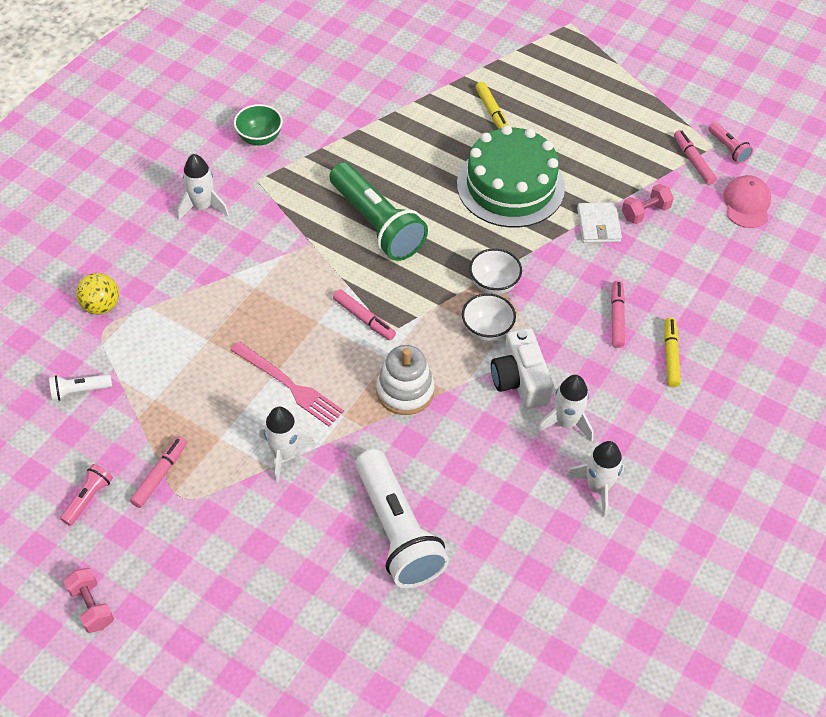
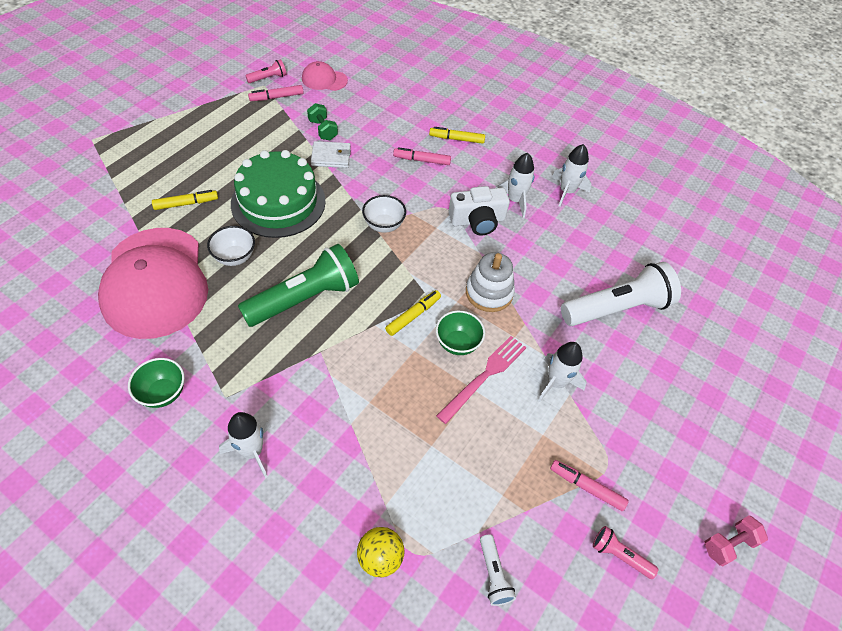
camera: 90 degrees left, 0 degrees up
(330, 360) = (457, 343): none -> green bowl
(364, 318) = (413, 316): pink marker -> yellow marker
(383, 109) = (155, 282): none -> pink cap
(487, 330) = (429, 234): white bowl -> white bowl (235, 257)
(645, 212) = (323, 130): pink dumbbell -> green dumbbell

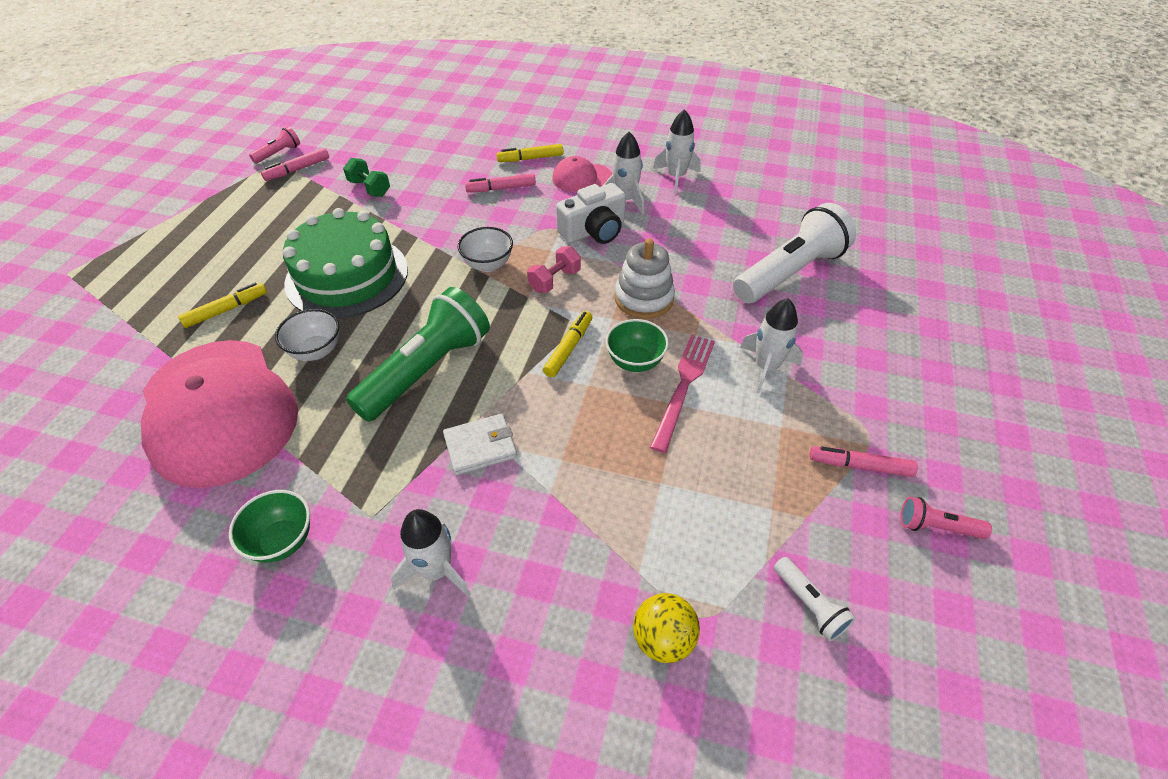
camera: 15 degrees left, 5 degrees down
(324, 79) = (348, 139): pink cap -> pink cap (581, 178)
(331, 156) = (391, 212): white wallet -> white wallet (480, 446)
(728, 544) = (1040, 471): pink dumbbell -> pink dumbbell (554, 280)

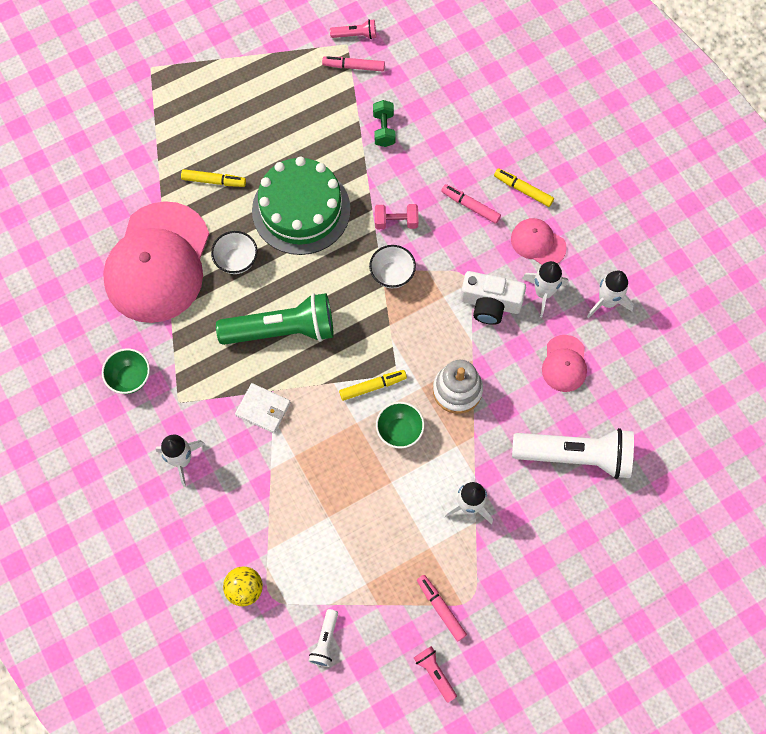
camera: 45 degrees right, 20 degrees up
(554, 280) = (419, 325): pink dumbbell -> pink dumbbell (396, 222)
(683, 386) = (407, 473): pink fork -> none
(699, 227) = (564, 364): none -> pink cap

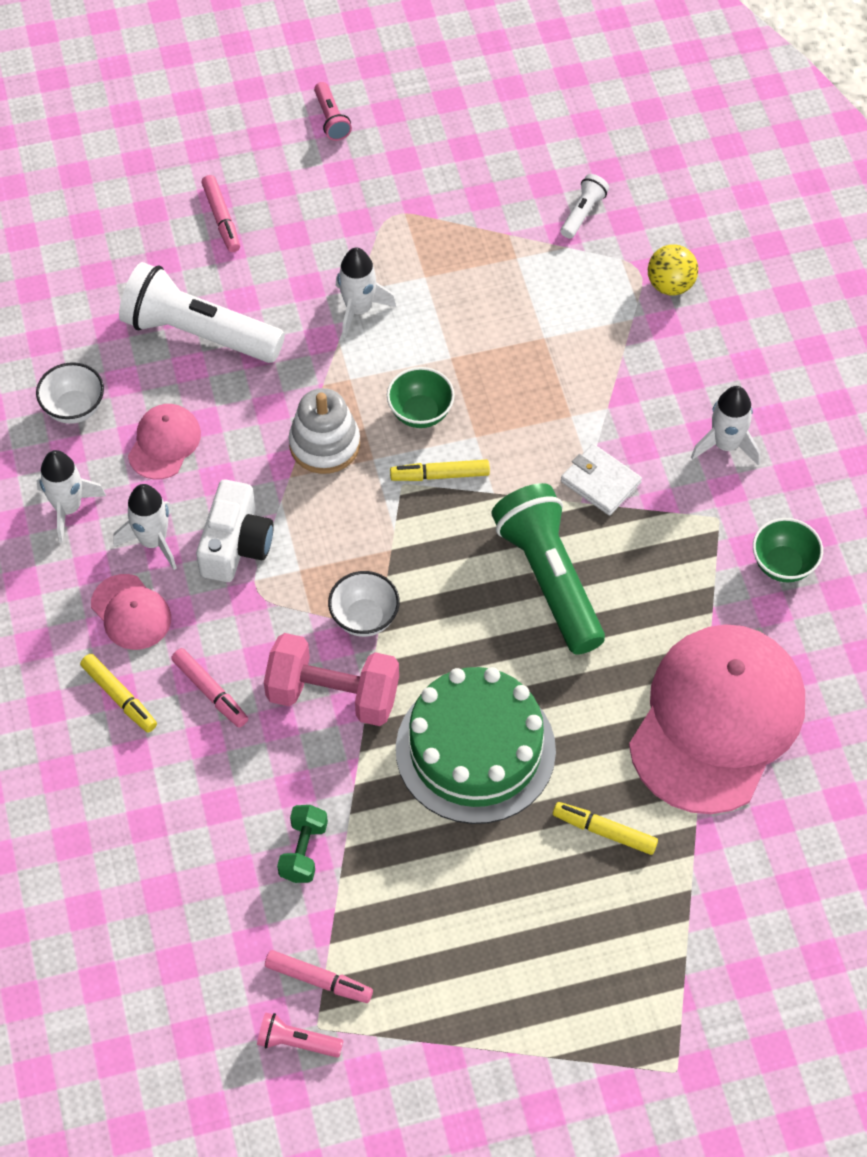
camera: 165 degrees left, 10 degrees down
(236, 261) = (594, 694): white bowl -> white bowl (74, 408)
(282, 330) = (549, 579): green flashlight -> green flashlight turned 60 degrees clockwise
(396, 222) = (333, 695): pink dumbbell -> pink dumbbell, size x1.81
(434, 673) = (461, 156): pink flashlight -> pink flashlight (331, 119)
(441, 609) = (432, 214): pink marker -> pink marker (221, 218)
(490, 303) = (235, 544): white camera -> white camera turned 75 degrees clockwise

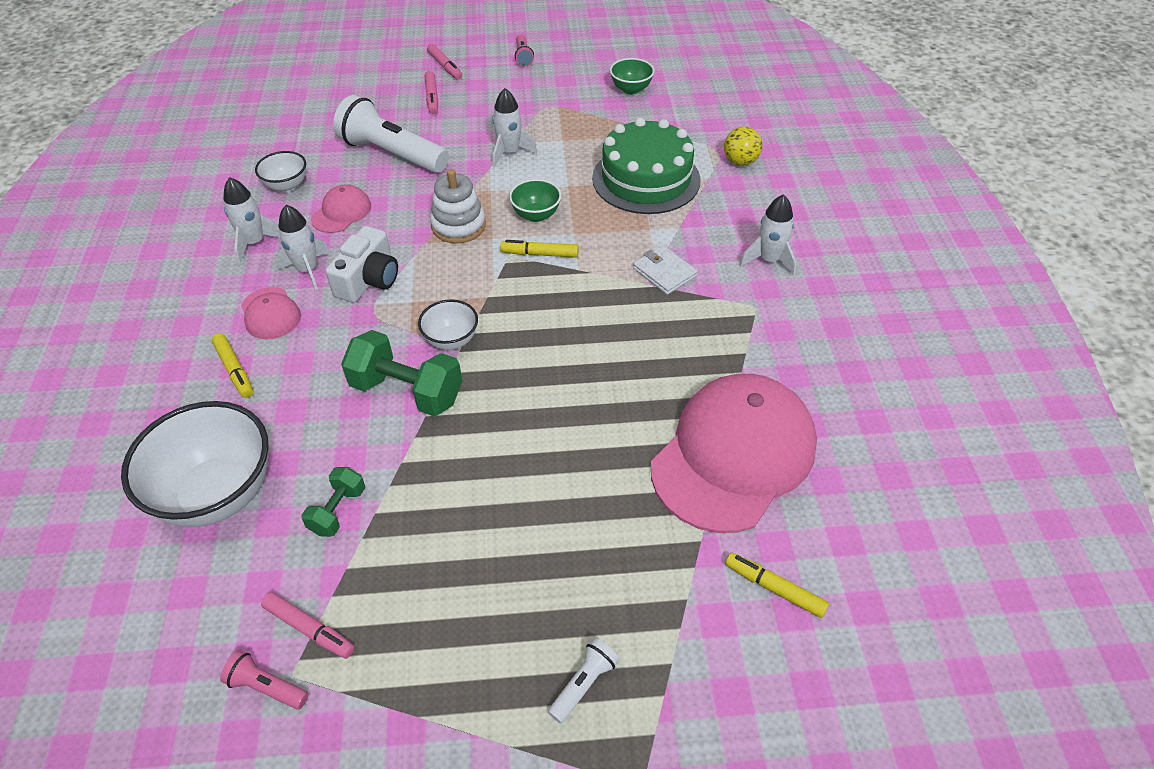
camera: 10 degrees right, 10 degrees down
(164, 852) = (218, 493): none -> white bowl
(210, 691) = (308, 376): pink marker -> pink marker (445, 66)
(333, 695) = (407, 391): pink dumbbell -> green dumbbell
(475, 750) = (514, 449): green cake -> green cake (646, 179)
(549, 579) = (608, 331): green flashlight -> none
(583, 213) = (683, 117): white flashlight -> white flashlight (583, 684)
(605, 831) = (614, 534): yellow marker -> yellow marker (774, 588)
(783, 565) = (806, 345): green bowl -> green bowl (631, 89)

